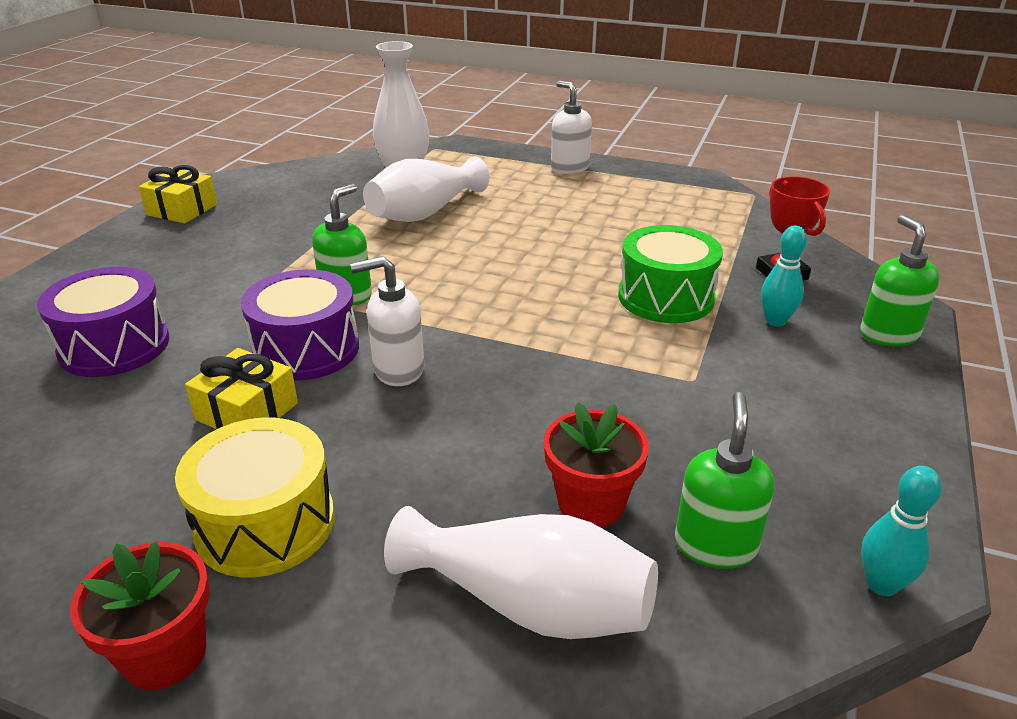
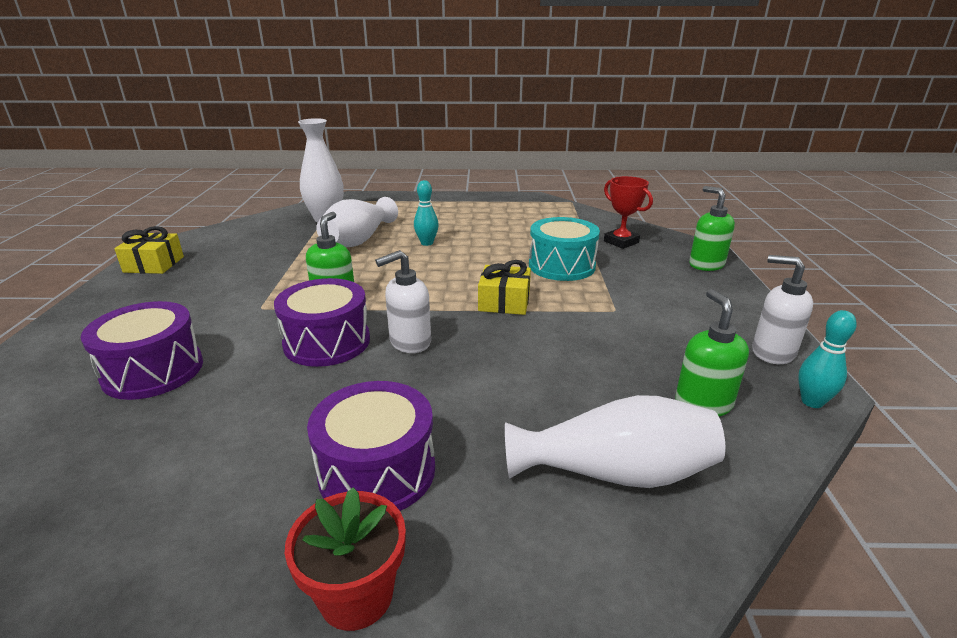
camera: 20 degrees left, 5 degrees down
(247, 411) = (307, 394): yellow gift -> yellow gift (504, 302)
(265, 523) = (377, 471): yellow drum -> purple drum
(569, 168) = (443, 201): white soap dispenser -> white soap dispenser (772, 352)
(591, 503) = (607, 398): red flower pot -> none
(665, 297) = (561, 266): green drum -> turquoise drum
(775, 321) = (638, 268): turquoise bowling pin -> turquoise bowling pin (427, 243)

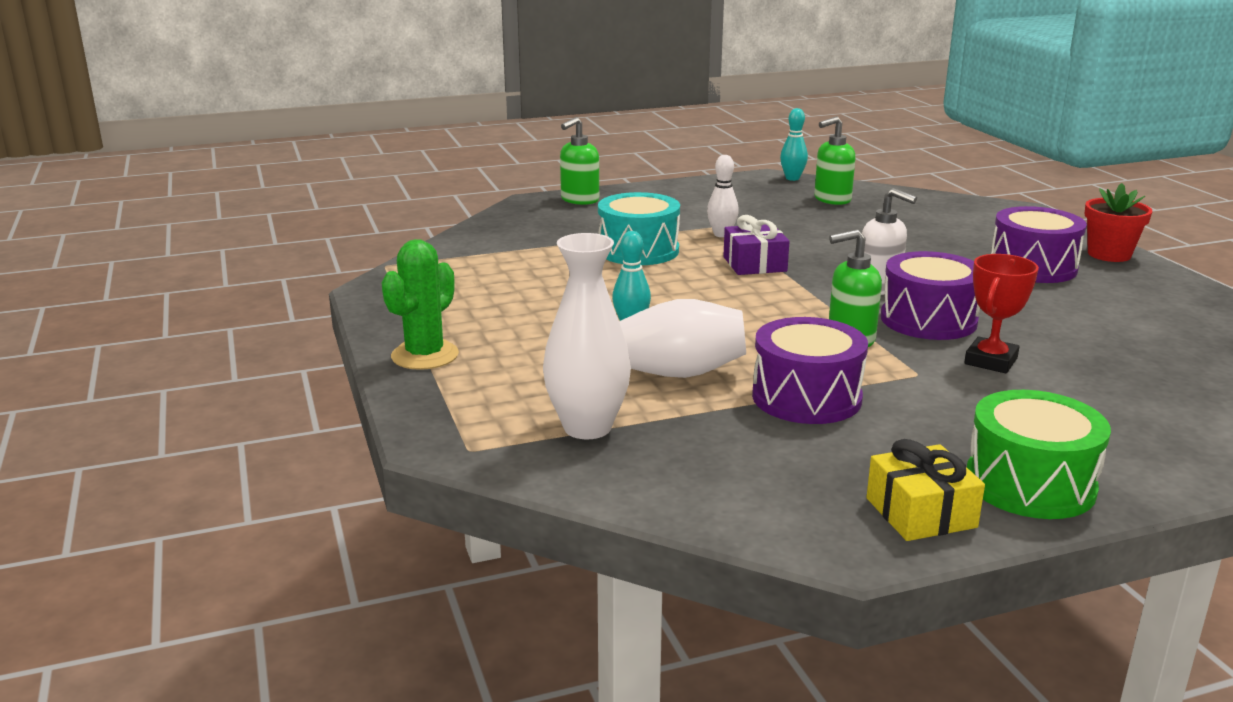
camera: 110 degrees left, 5 degrees down
(119, 297) = (1030, 484): none -> green drum
(153, 371) = (1088, 382): purple drum -> purple drum (806, 397)
(436, 200) = (425, 355): none -> green cactus
(504, 302) = (754, 264): yellow gift -> purple gift
(588, 305) = (721, 234): none -> white bowling pin
(615, 472) = (934, 215): white vase -> none
(621, 242) = (539, 231): red trophy -> red trophy (990, 361)
(772, 352) = (737, 184): white soap dispenser -> none

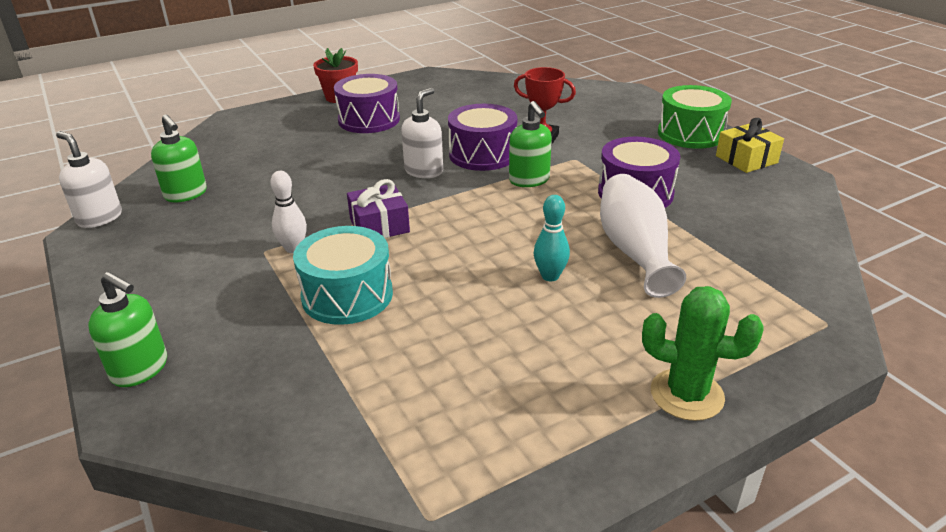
camera: 100 degrees left, 10 degrees up
(587, 427) = (747, 273): white vase -> none
(792, 178) = (99, 218): turquoise bowling pin -> white soap dispenser

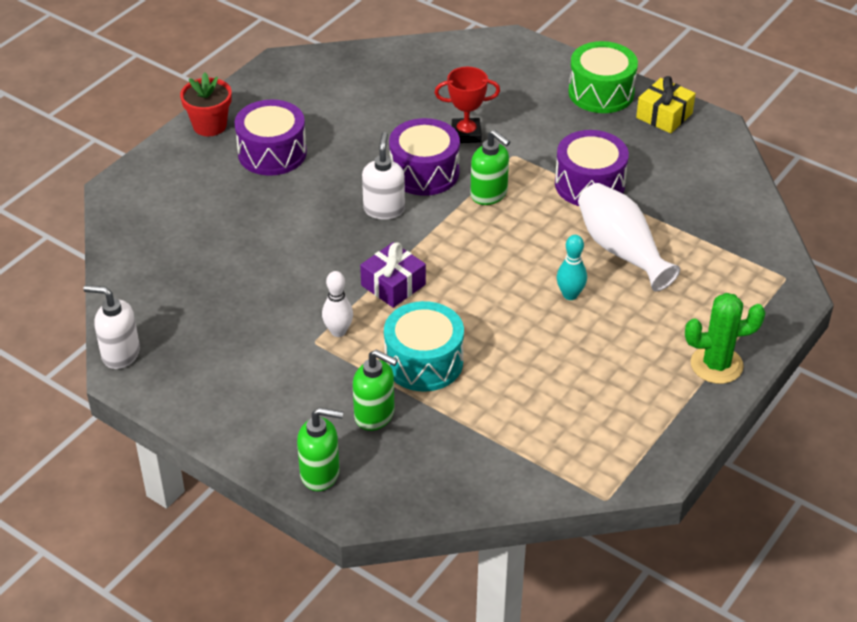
camera: 25 degrees left, 10 degrees up
(186, 194) = (176, 303): green soap dispenser -> green soap dispenser (375, 415)

